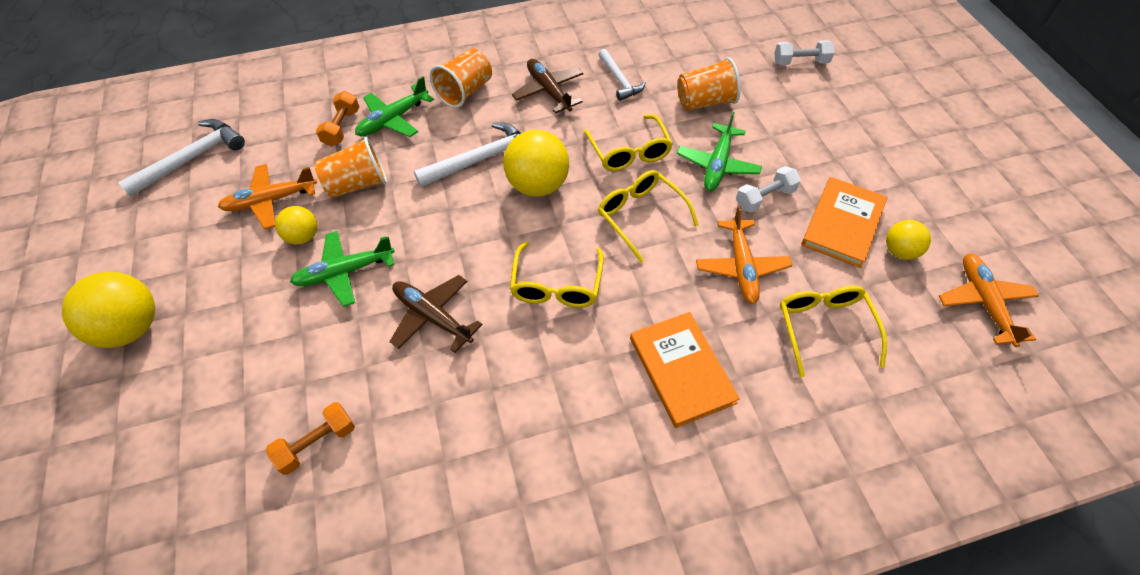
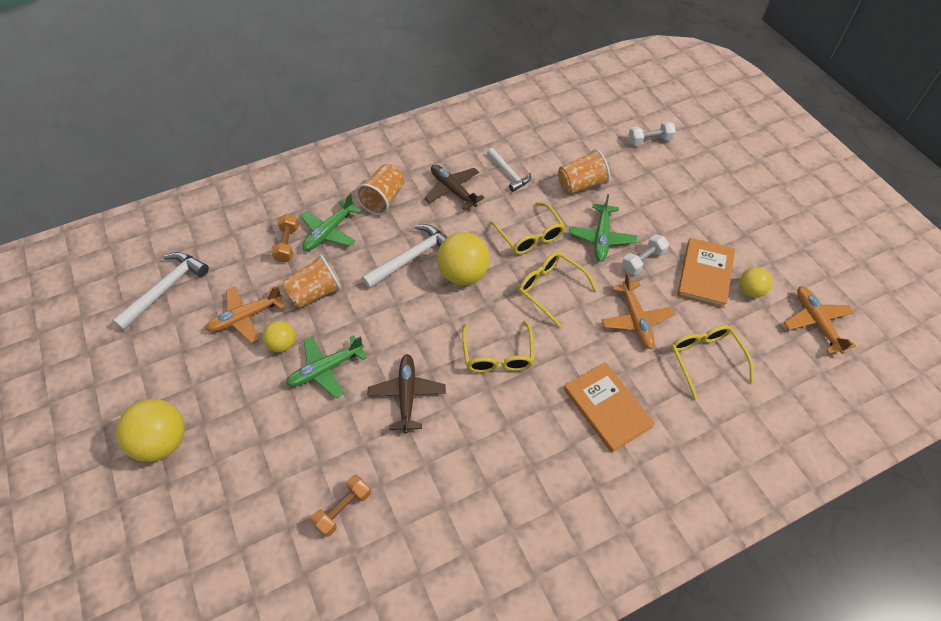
camera: 10 degrees left, 0 degrees up
(433, 317) = (407, 395): brown plane -> brown plane turned 60 degrees clockwise

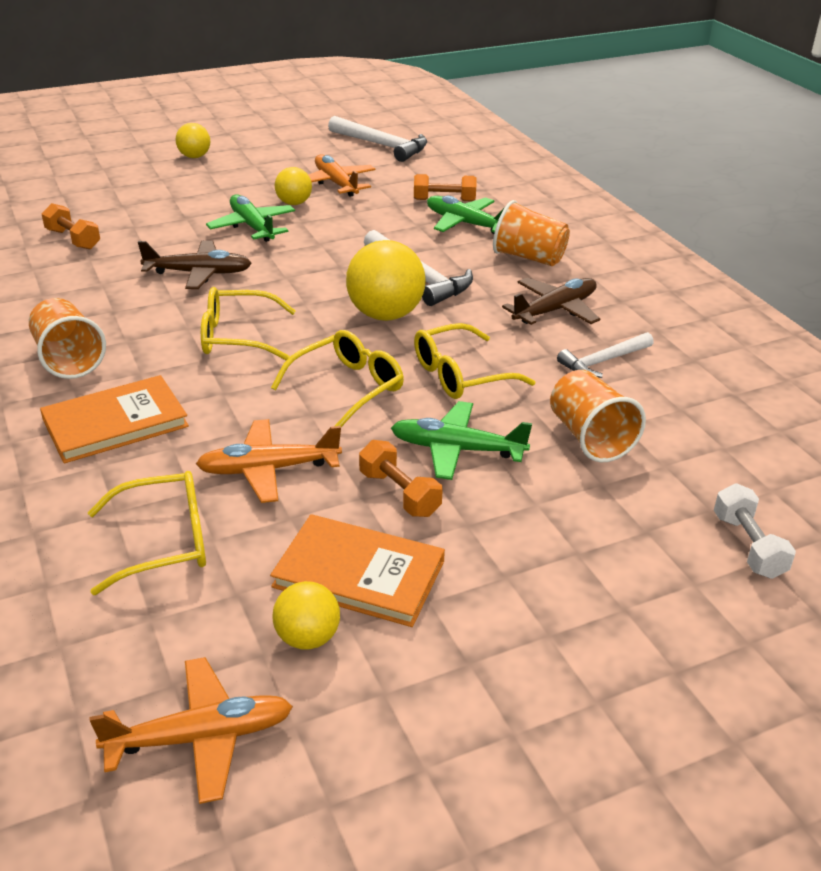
camera: 90 degrees right, 20 degrees down
(163, 441) = (194, 157): yellow ball -> yellow ball, size x0.57
(315, 293) = (365, 218): orange cup -> orange cup (69, 359)
(643, 261) = (399, 493): white dumbbell -> orange dumbbell

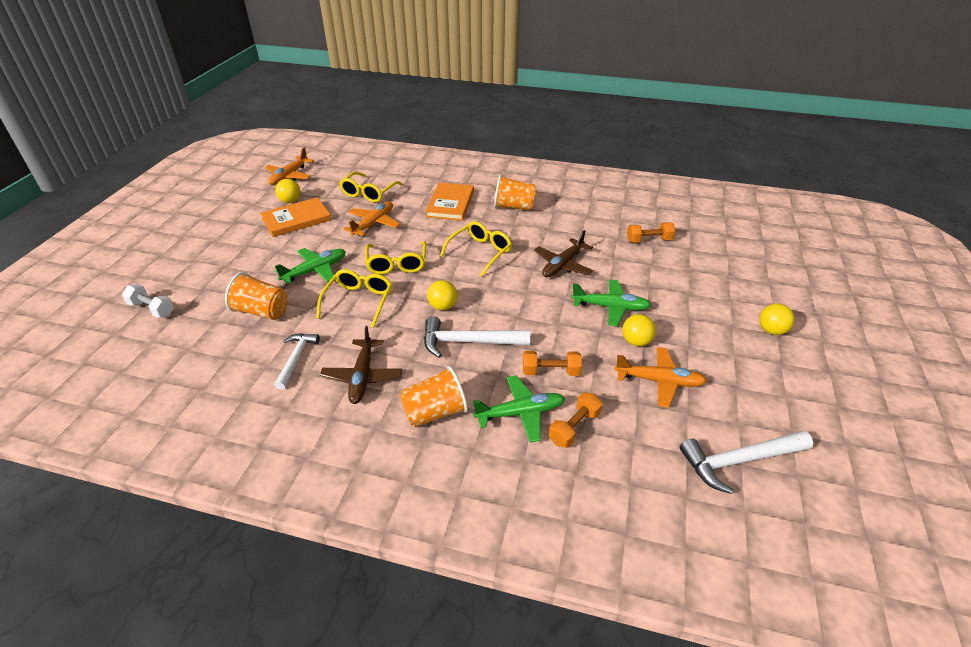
camera: 130 degrees right, 5 degrees up
(385, 315) = (443, 306): yellow ball -> yellow ball, size x0.57
(399, 493) = (316, 244): orange dumbbell -> orange dumbbell (550, 371)

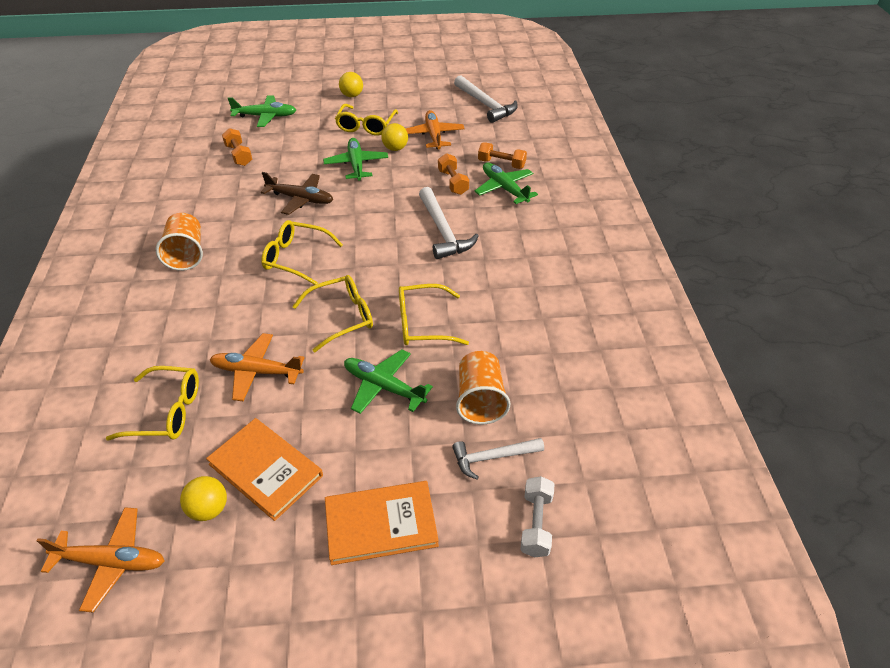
camera: 110 degrees left, 5 degrees up
(296, 359) = (530, 335): white hammer -> white hammer (493, 457)
(362, 376) = (522, 281): brown plane -> none
(434, 412) = (532, 229): orange cup -> none
(443, 306) = (402, 260): yellow ball -> none
(450, 204) = (187, 312): orange book -> orange book (381, 524)
(692, 328) = (366, 126): none -> yellow glasses
(723, 262) = (265, 116): none -> green plane

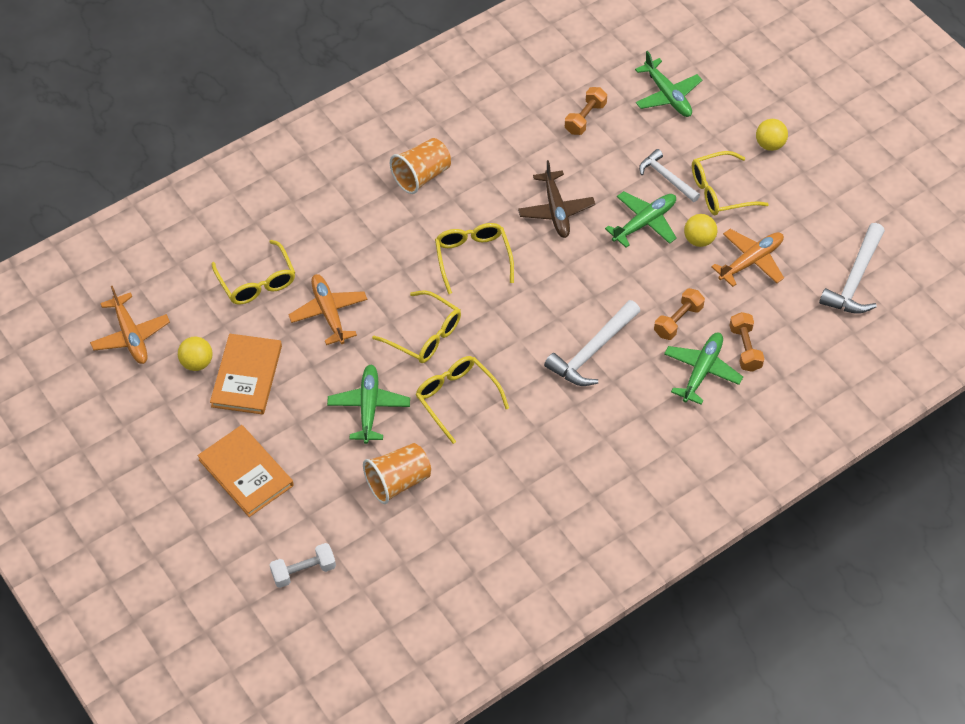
camera: 60 degrees right, 10 degrees up
(493, 457) = (346, 517): white hammer -> white hammer (666, 178)

